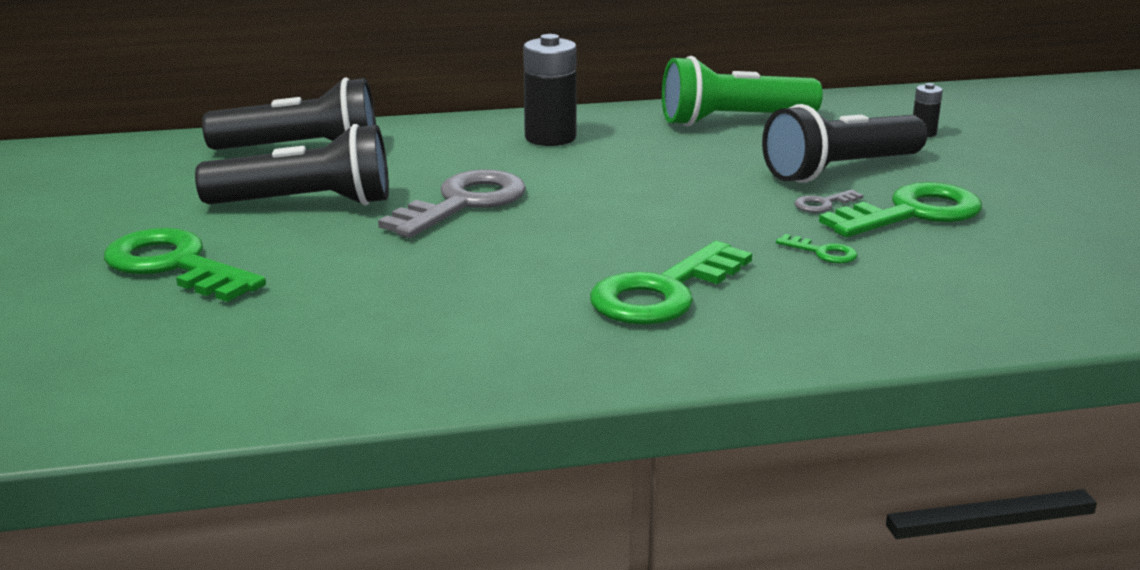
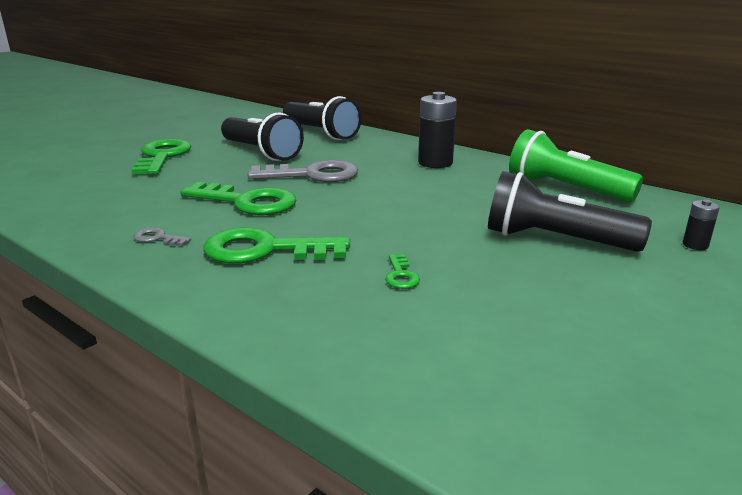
camera: 50 degrees right, 0 degrees up
(823, 204) = (484, 252): grey key -> grey key (158, 238)
(912, 213) = (529, 285): green key -> green key (247, 202)

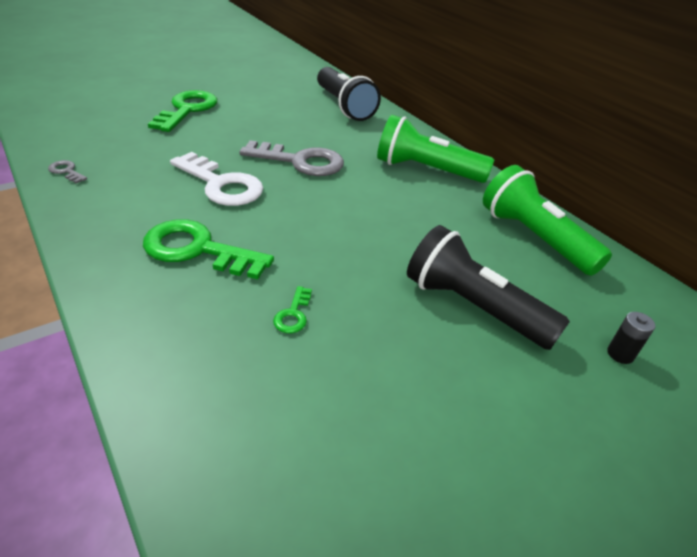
camera: 15 degrees right, 15 degrees up
(158, 238) = (121, 212): grey key -> grey key (66, 171)
(247, 202) = (221, 184): green key -> white key
(261, 152) = (274, 122): black flashlight -> none
(435, 163) = (426, 170): black battery -> green flashlight

